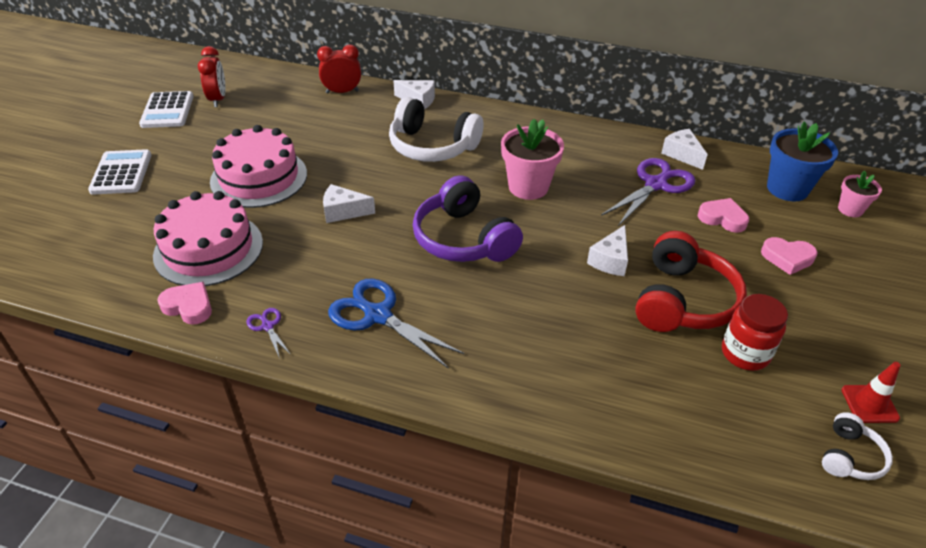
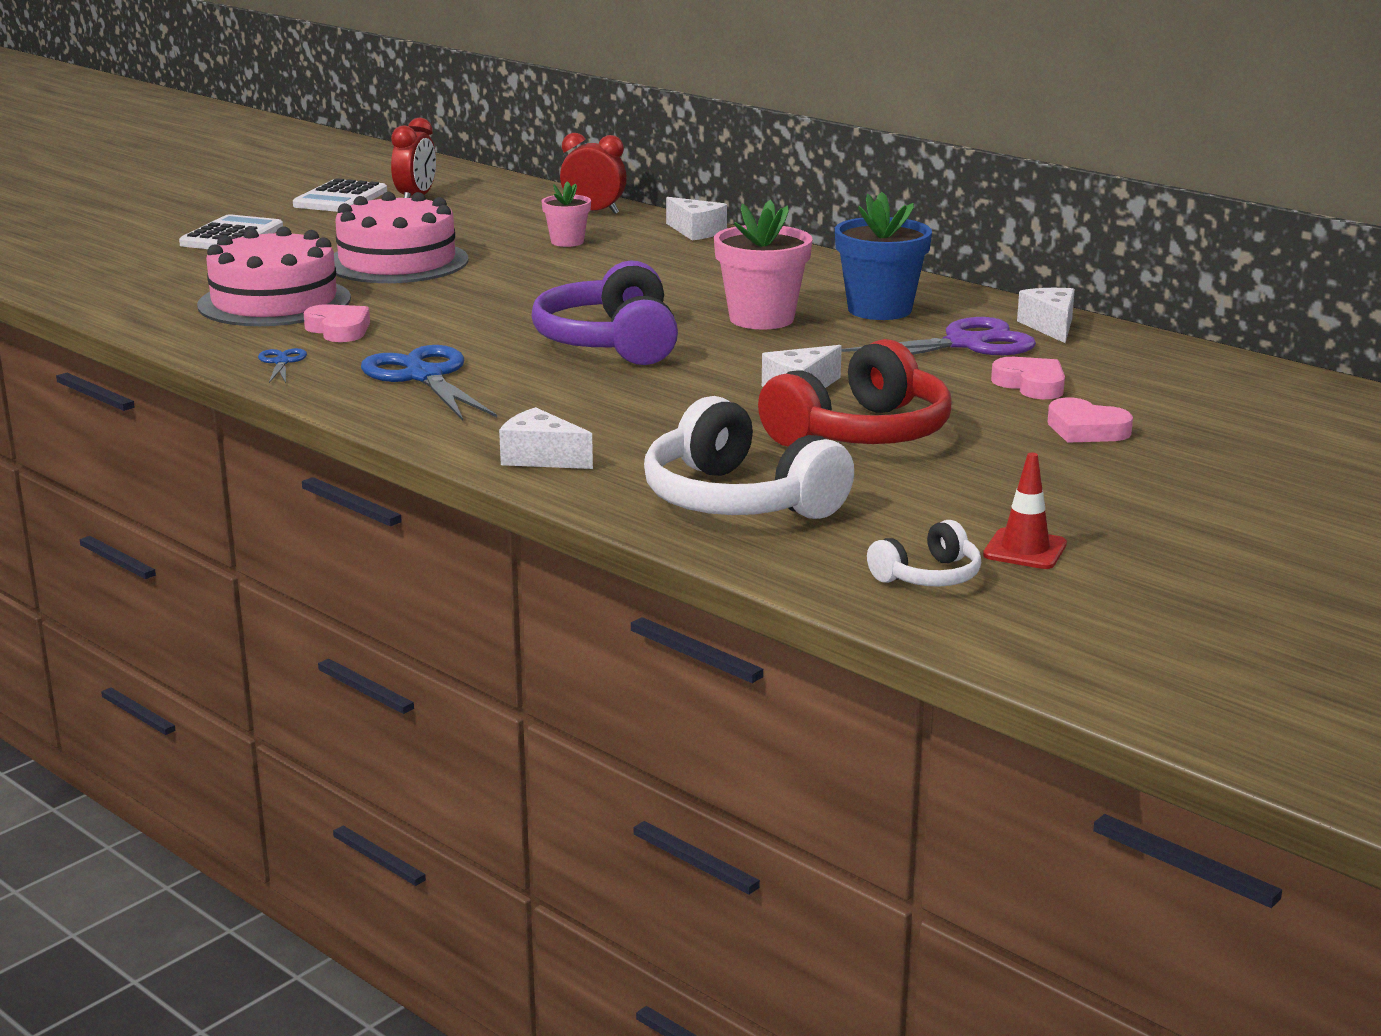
camera: 25 degrees right, 20 degrees down
(189, 306) = (206, 335): pink heart -> pink heart (339, 330)
(267, 326) = (281, 362): purple scissors -> blue scissors
(343, 211) = (475, 301): white cheese -> white cheese (541, 458)
(432, 146) = (665, 270): white headphones -> white headphones (738, 500)
(745, 353) = (893, 484): red jar -> none
(787, 189) = (1186, 378): blue flower pot -> blue flower pot (879, 310)
(850, 209) = (1269, 410): pink flower pot -> pink flower pot (567, 242)

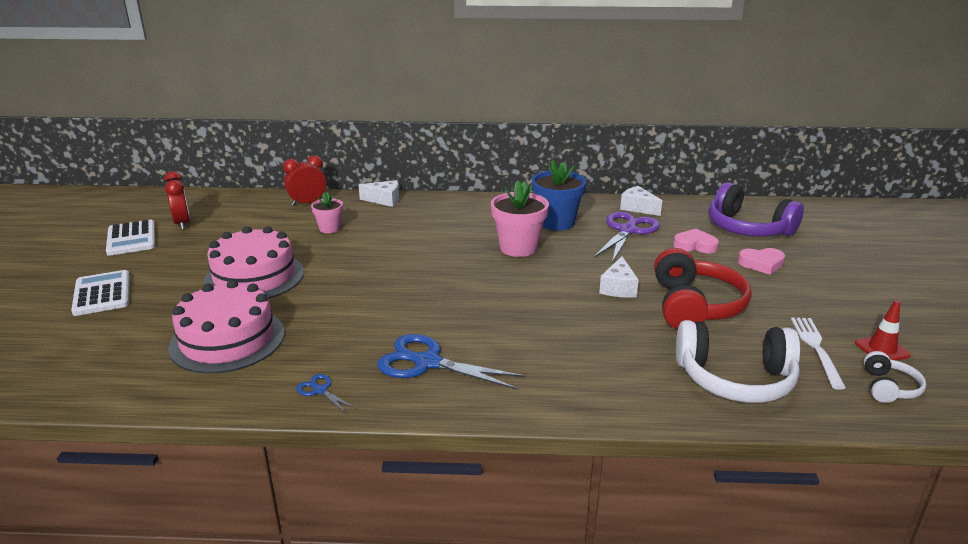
camera: 40 degrees left, 5 degrees up
(339, 330) = (310, 346): pink heart -> none
(541, 458) = (599, 397): white cheese -> none
(611, 343) = (479, 293): purple headphones -> purple headphones (747, 228)
(926, 517) = (816, 348): none -> white fork

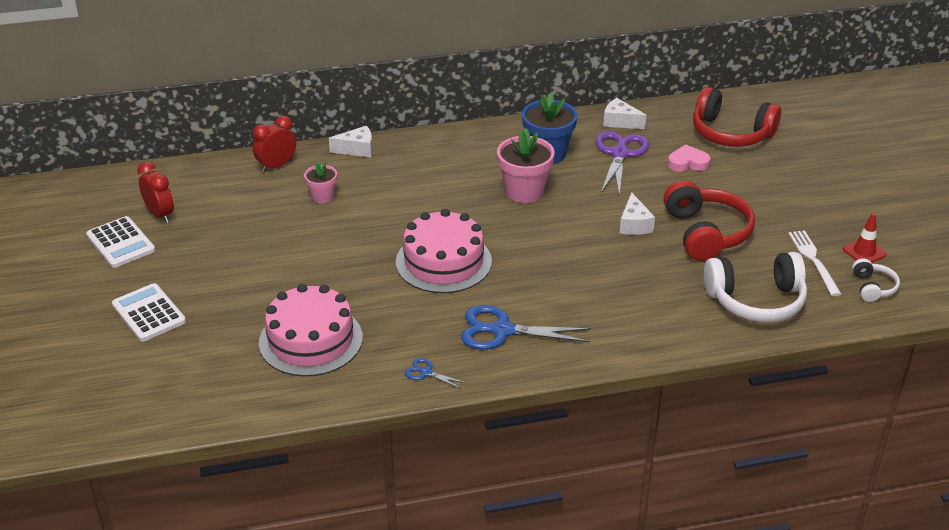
camera: 15 degrees left, 10 degrees up
(254, 277) = (286, 268): pink cake -> pink cake (443, 262)
(747, 228) = (731, 133): purple headphones -> red headphones
(761, 264) = (752, 176): pink heart -> none

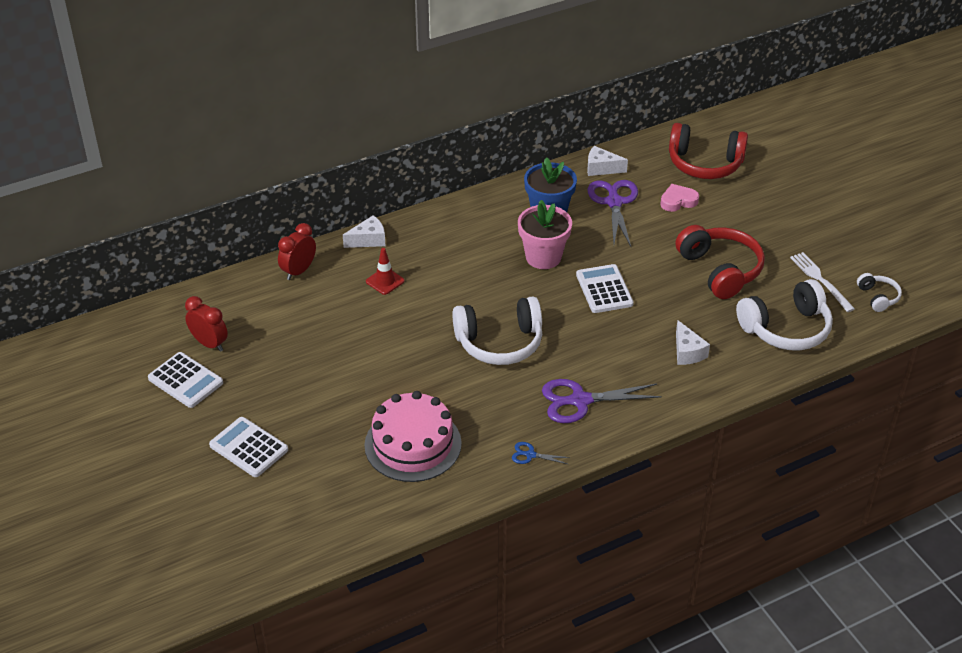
camera: 15 degrees left, 5 degrees up
(322, 197) = (358, 296): pink flower pot -> none
(443, 262) = (499, 342): pink cake -> white headphones
(502, 330) = (580, 401): blue scissors -> purple scissors
(574, 231) = (604, 289): none -> white calculator
(634, 224) = (654, 273): white cheese -> white cheese (687, 352)
(864, 252) = (859, 264): red traffic cone -> red traffic cone (385, 281)

